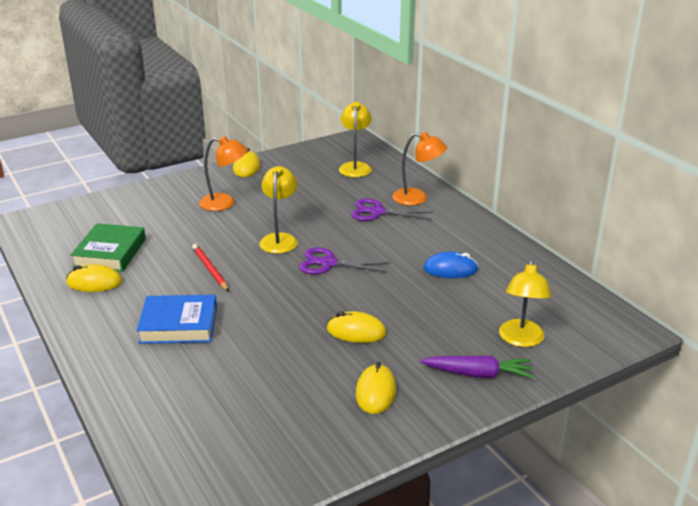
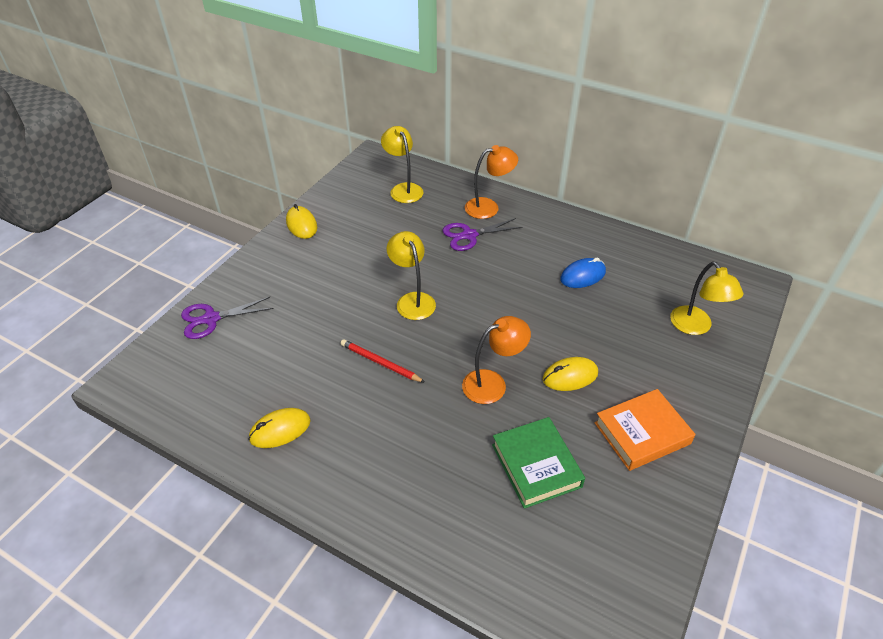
camera: 30 degrees left, 15 degrees up
(110, 253) = (261, 385): green book -> green book (536, 465)
(179, 325) = (412, 442): blue book -> none
(225, 203) = (320, 277): orange lamp -> orange lamp (492, 383)
(328, 263) = (480, 311): purple scissors -> purple scissors (211, 319)
(376, 392) = (642, 433): yellow mouse -> orange book
(478, 374) = (696, 376): purple carrot -> none

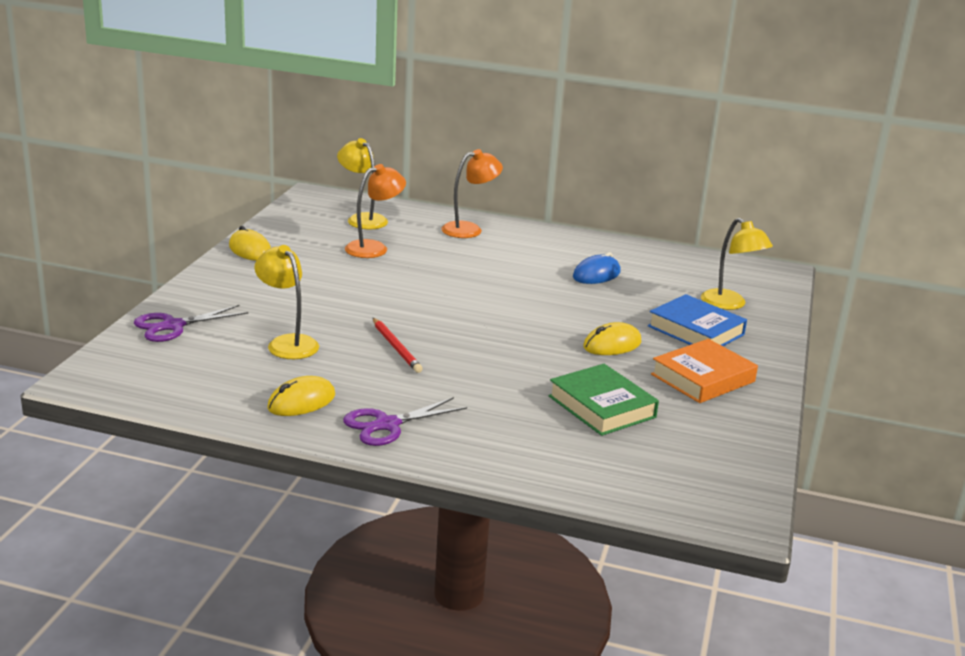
camera: 15 degrees left, 20 degrees down
(380, 363) = (396, 347): red pencil -> red pencil turned 135 degrees counterclockwise
(412, 300) = (412, 300): yellow lamp -> yellow lamp (287, 343)
(469, 235) = (456, 251): purple scissors -> purple scissors (387, 425)
(492, 383) = (530, 354): orange lamp -> orange lamp (374, 248)
(653, 362) = (696, 330): none -> blue book

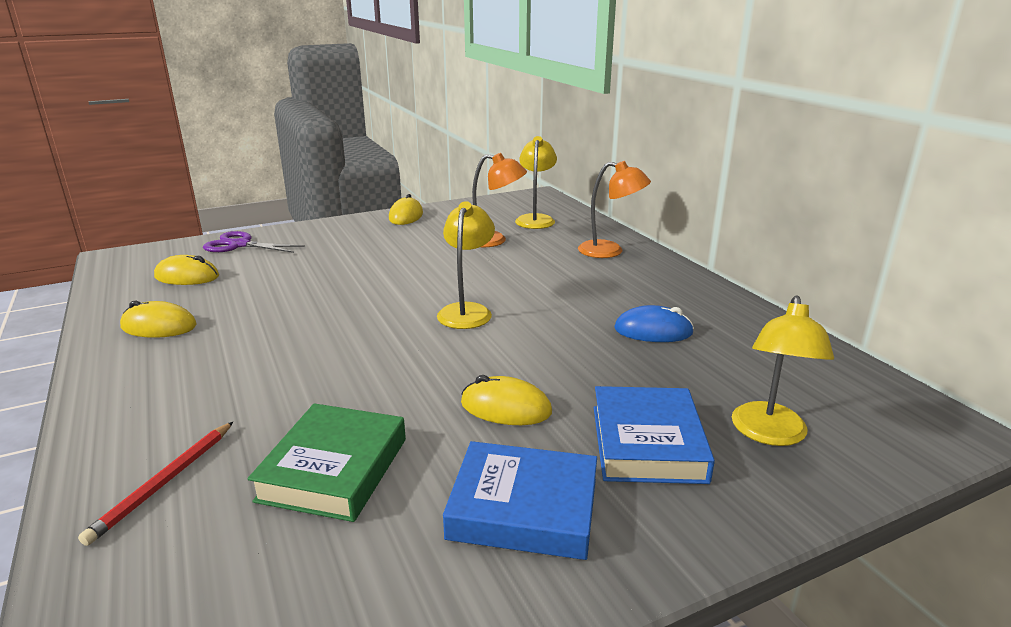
camera: 50 degrees right, 0 degrees up
(209, 366) = (187, 277): none -> yellow mouse
(287, 343) = (265, 282): yellow lamp -> yellow lamp (467, 311)
(387, 425) = (149, 375): purple scissors -> none
(396, 347) = (319, 317): red pencil -> red pencil (165, 482)
(703, 378) = (523, 508): orange book -> blue book

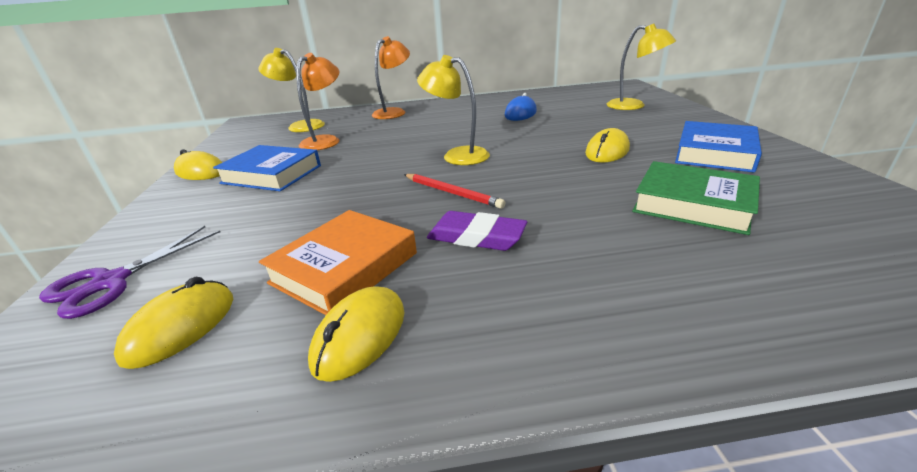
camera: 70 degrees left, 5 degrees up
(165, 482) = (740, 283): red pencil -> red pencil (452, 193)
(238, 305) = (345, 268): none -> orange book
(275, 346) = (476, 237): none -> purple eraser
(647, 443) = (644, 125): blue book -> blue book (272, 174)

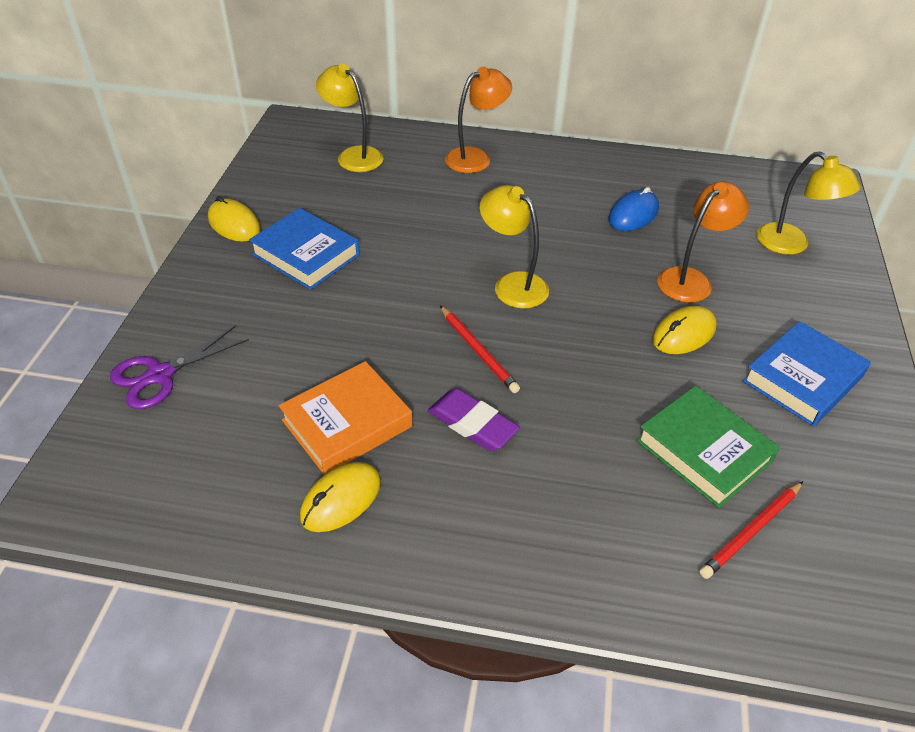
camera: 15 degrees right, 15 degrees up
(181, 327) = (214, 445): yellow mouse -> none
(326, 141) = (376, 202): orange lamp -> orange lamp (691, 279)
(796, 243) = (751, 531): none -> red pencil

